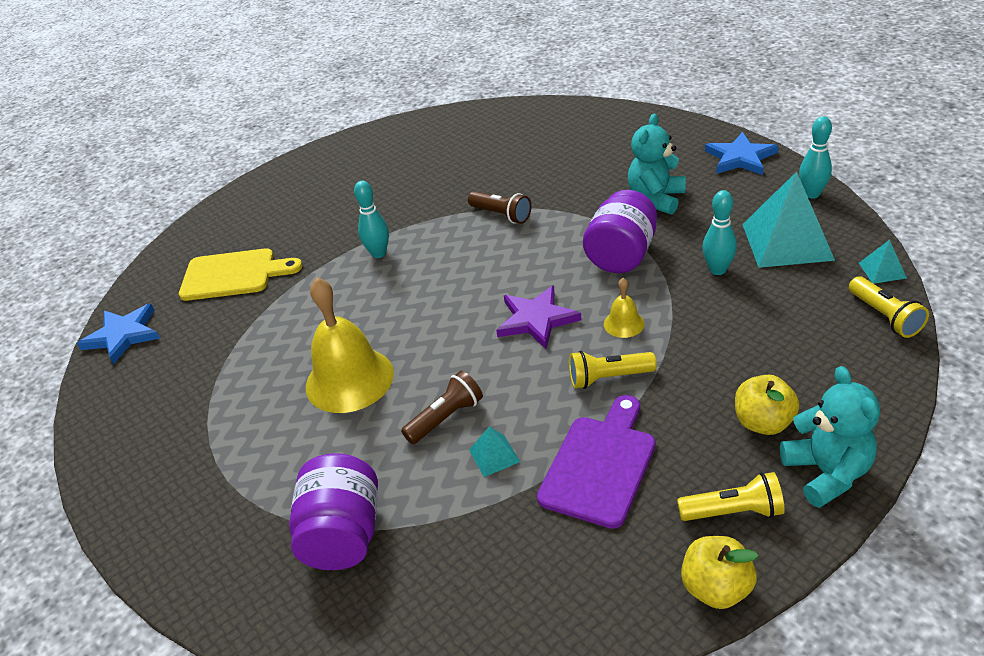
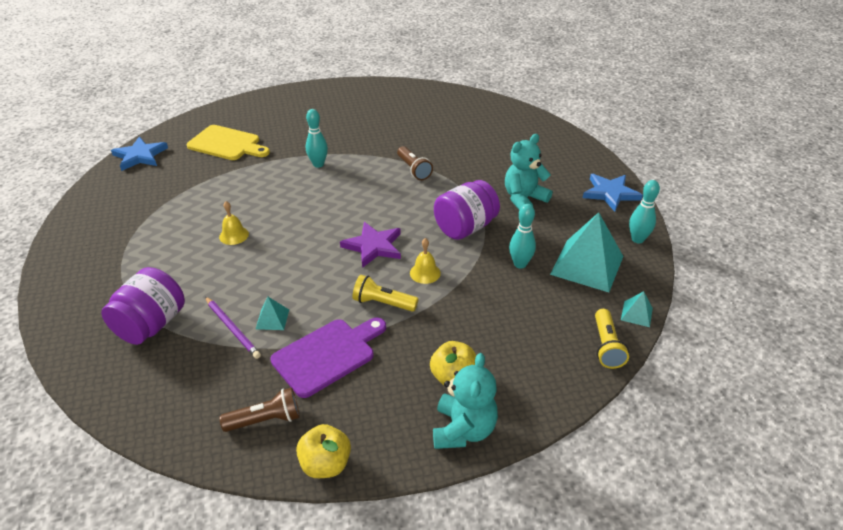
camera: 20 degrees right, 0 degrees up
(349, 379) = (234, 235): yellow bell -> yellow bell, size x0.46
(446, 418) = (266, 283): brown flashlight -> brown flashlight (266, 420)
(455, 490) = (232, 329): none -> purple pencil
(733, 511) = (380, 424): yellow flashlight -> none

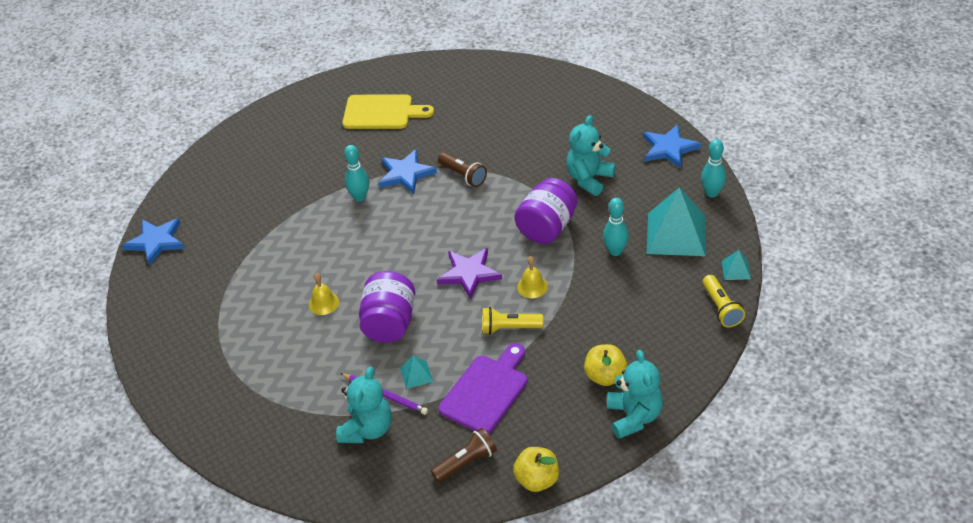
camera: 15 degrees left, 5 degrees up
(151, 325) = (306, 415): purple jar -> purple jar (389, 323)
(195, 355) = (367, 429): none -> turquoise teddy bear
(227, 144) = (243, 200): yellow cutting board -> yellow cutting board (382, 112)
(366, 157) = (406, 174): none -> blue star

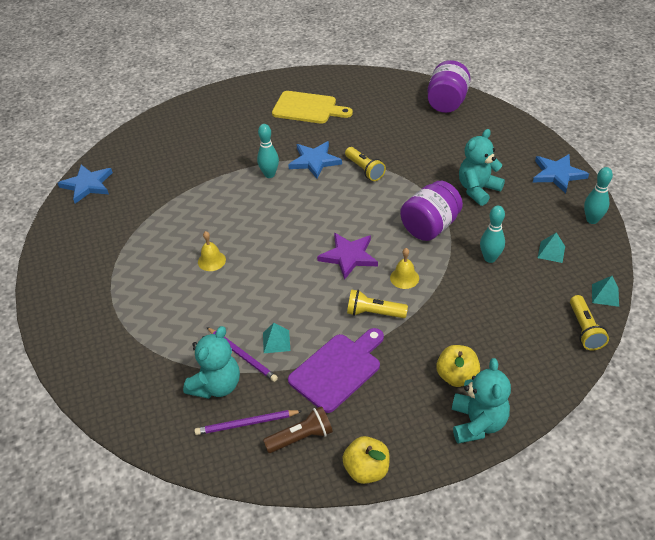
camera: 10 degrees right, 0 degrees up
(389, 323) = (265, 289): purple jar -> purple jar (447, 103)
(408, 460) = (246, 424): none -> purple pencil
(463, 175) = (364, 170): brown flashlight -> yellow flashlight
(676, 234) = (551, 252): turquoise pyramid -> turquoise pyramid, size x0.44

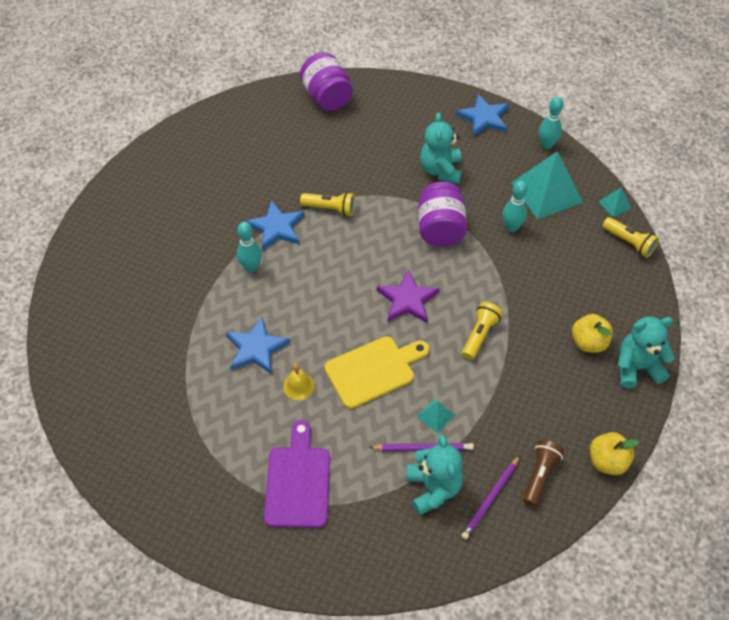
camera: 45 degrees left, 10 degrees up
(87, 185) = (79, 398): blue star -> blue star (256, 348)
(308, 108) = (207, 175): yellow cutting board -> yellow cutting board (373, 370)
(337, 369) = (505, 402): purple cutting board -> purple cutting board (298, 482)
(374, 313) = (480, 335): yellow flashlight -> yellow flashlight turned 150 degrees clockwise
(404, 278) = (469, 288): yellow bell -> none
(477, 423) = (637, 367): turquoise teddy bear -> turquoise teddy bear turned 60 degrees counterclockwise
(551, 252) = (547, 192): turquoise pyramid -> turquoise pyramid, size x2.26

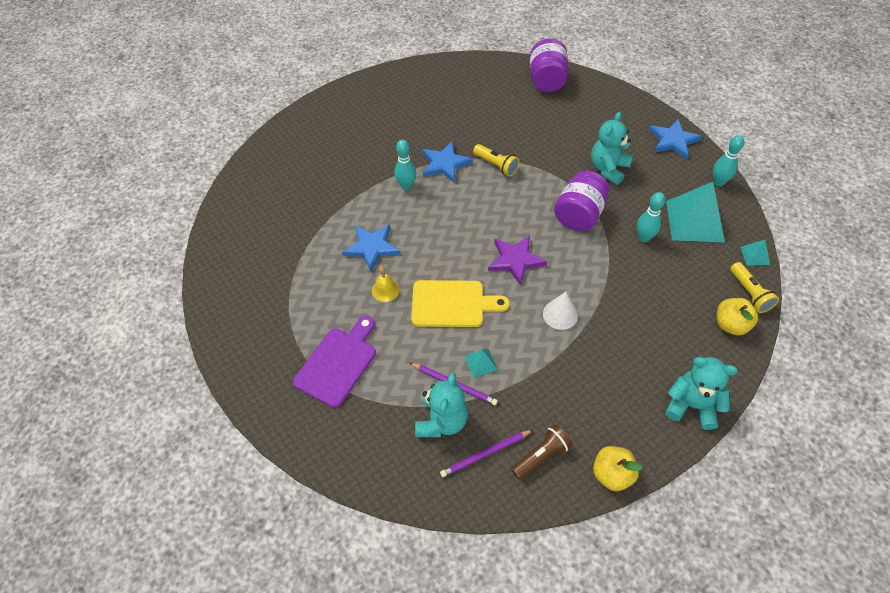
camera: 30 degrees right, 0 degrees up
(480, 335) = (560, 314): yellow flashlight -> white cone
(588, 342) = (657, 363): yellow apple -> yellow apple (730, 324)

